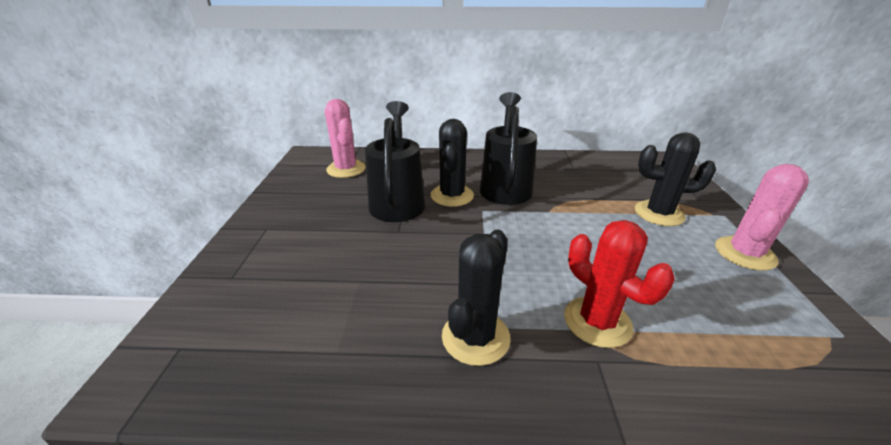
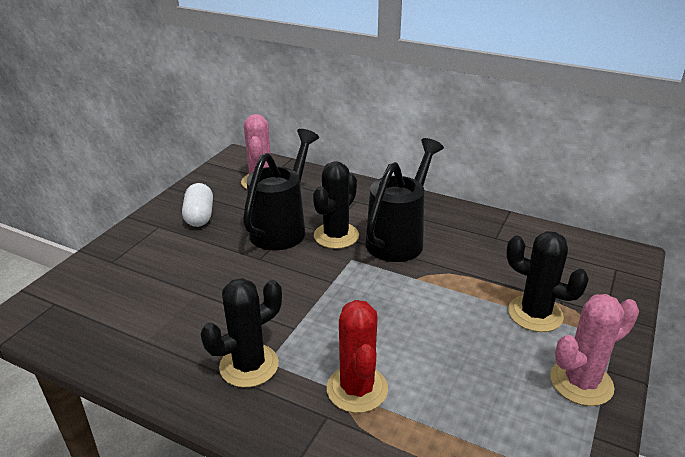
camera: 25 degrees right, 0 degrees up
(306, 209) = (199, 216): none -> white capsule

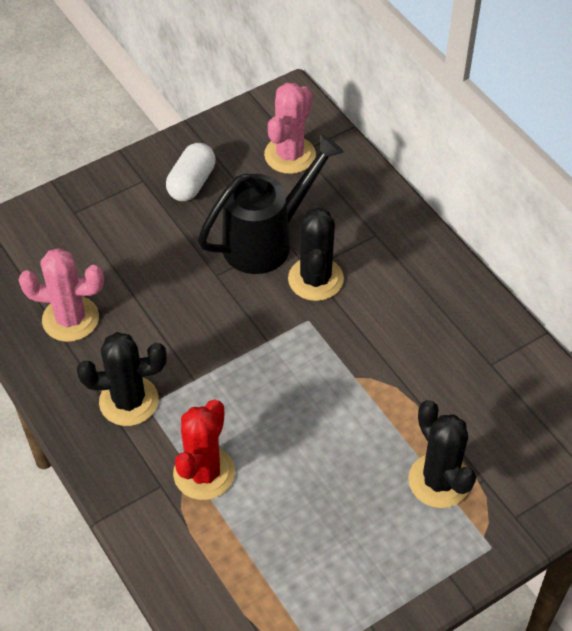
camera: 30 degrees right, 20 degrees up
(336, 236) = (315, 279): black cactus -> black cactus turned 60 degrees counterclockwise
(399, 238) = (381, 315): black watering can -> none
(581, 382) = (410, 573): pink cactus -> pink cactus (70, 319)

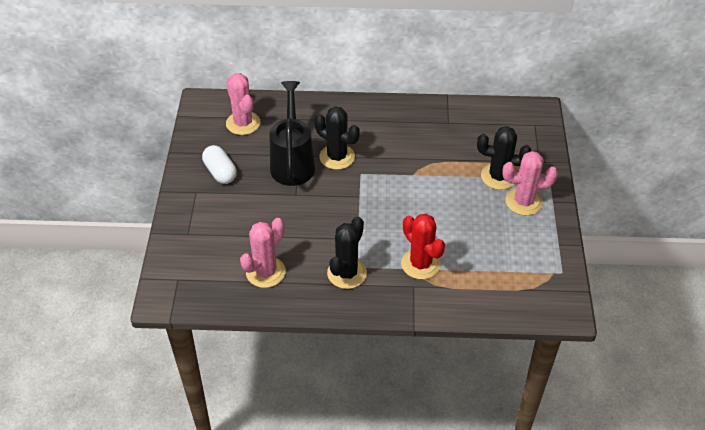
camera: 55 degrees left, 5 degrees down
(417, 537) = (523, 202): none -> pink cactus

